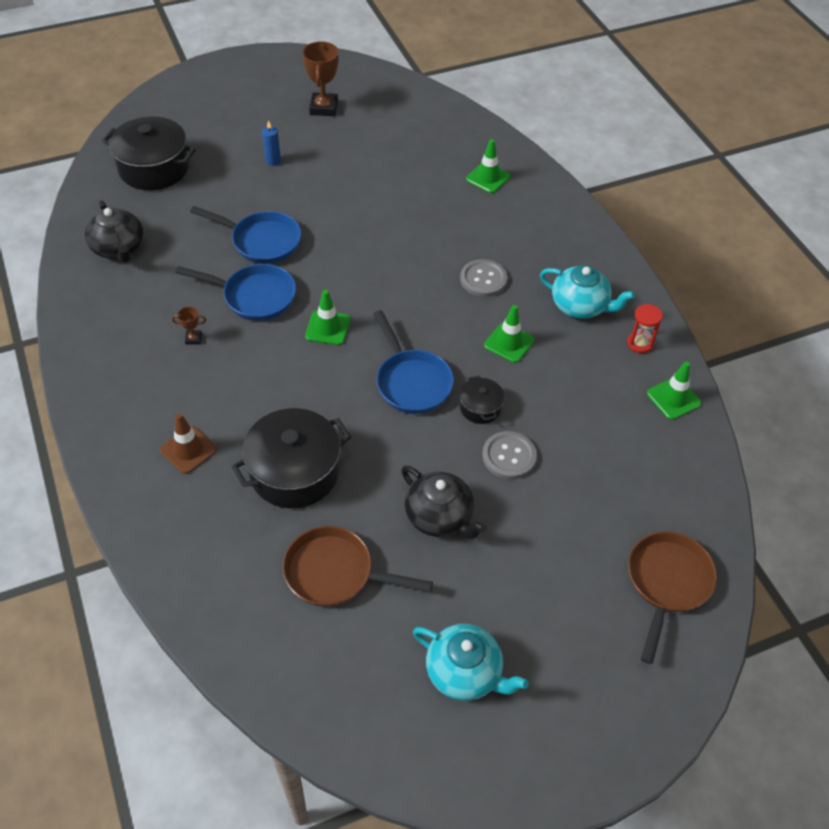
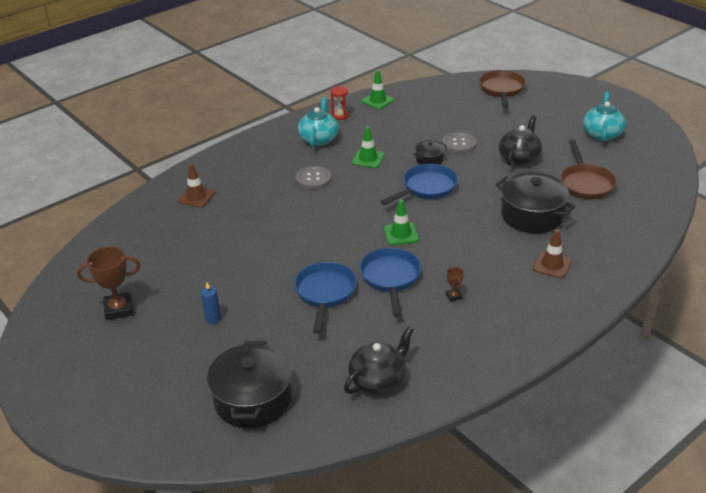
camera: 105 degrees left, 15 degrees down
(488, 178) = (196, 197): green traffic cone -> brown traffic cone
(667, 583) = (501, 90): brown pan -> brown pan turned 90 degrees clockwise

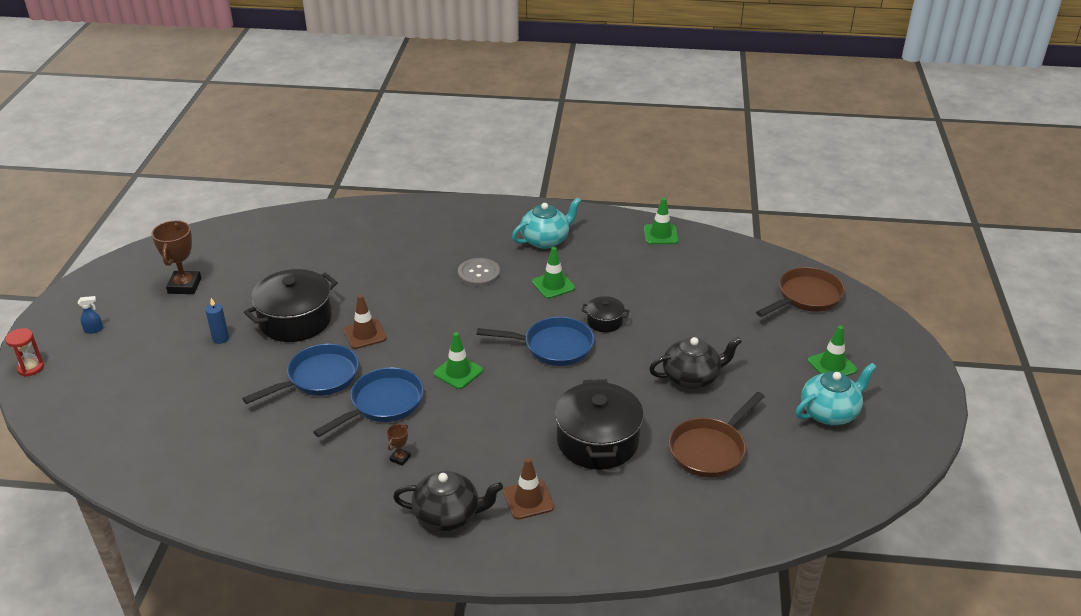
camera: 45 degrees right, 0 degrees up
(99, 381) = (94, 330): none -> blue spray bottle
(119, 309) = (184, 286): brown trophy -> brown trophy turned 60 degrees clockwise
(196, 197) = (371, 231): brown traffic cone -> brown traffic cone (365, 334)
(253, 400) = (141, 419): black pot -> black pot (295, 320)
(340, 115) = (602, 229): red hourglass -> red hourglass (31, 368)
(378, 380) = (232, 477): black teapot -> black teapot (448, 515)
(459, 144) = (659, 324): grey button -> none
(567, 113) = (832, 365): none -> green traffic cone

